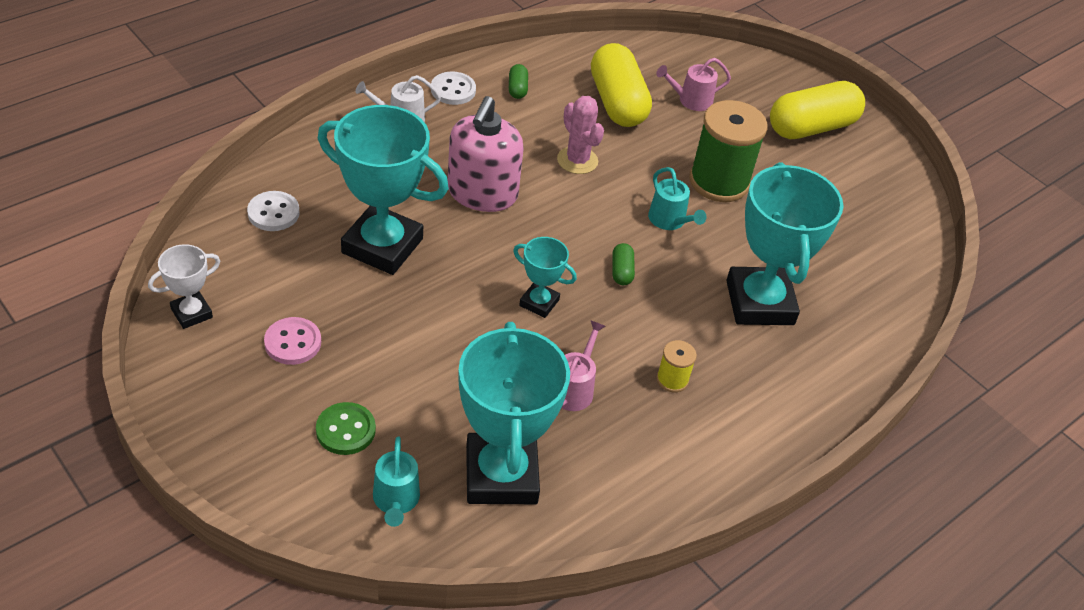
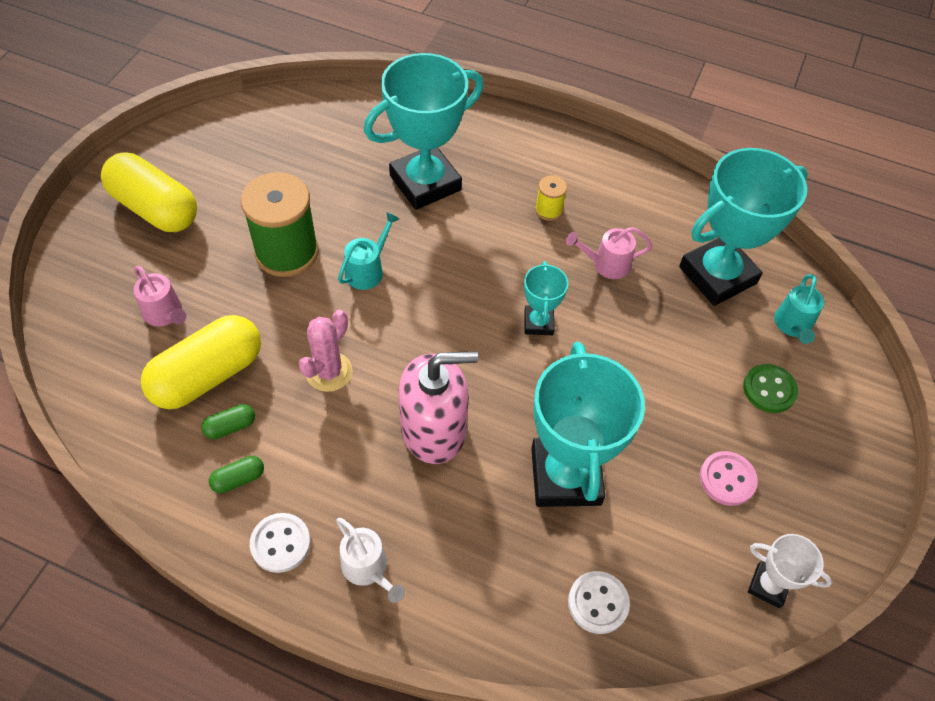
camera: 115 degrees left, 10 degrees up
(396, 501) = (793, 326): turquoise watering can -> turquoise watering can turned 135 degrees clockwise
(621, 271) = (457, 281): green capsule -> green capsule (230, 427)

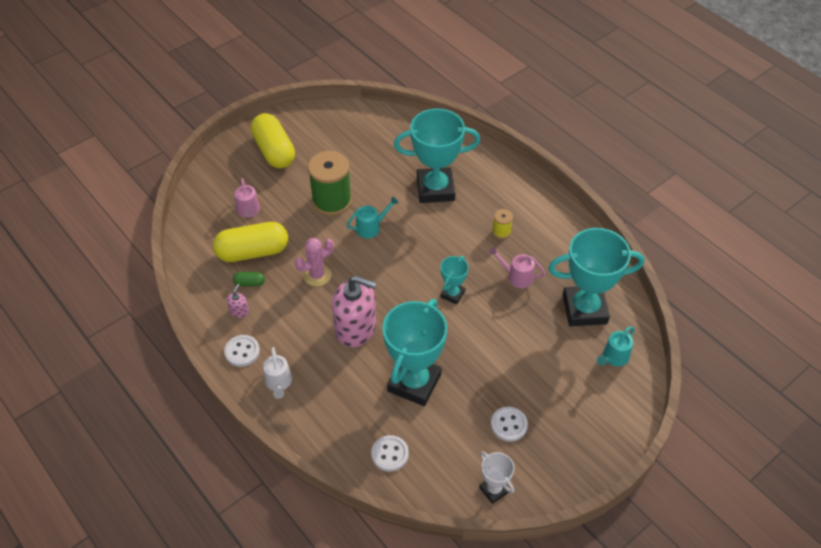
camera: 30 degrees right, 5 degrees down
(238, 479) = (239, 311): green capsule -> pink soap dispenser
(727, 479) = (509, 425): pink button -> white button
(769, 389) = (571, 387): green button -> none

